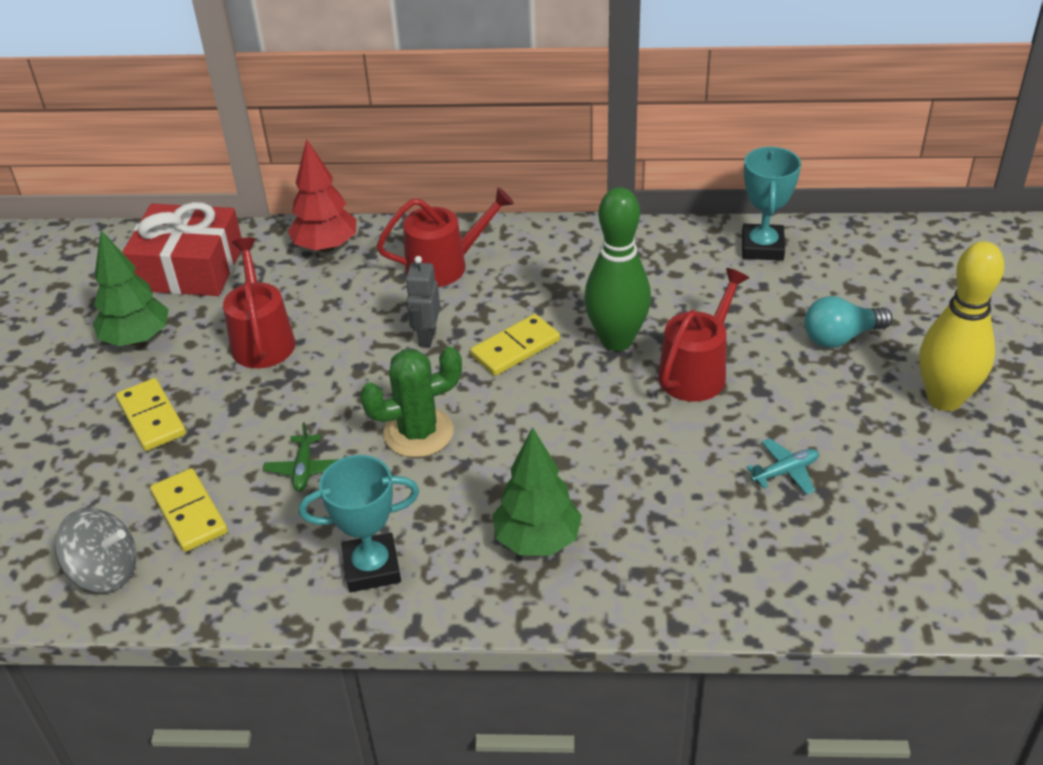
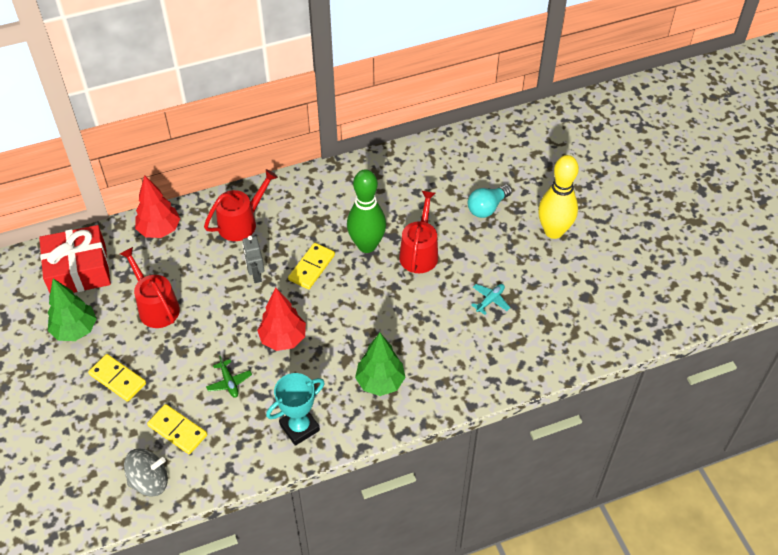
camera: 25 degrees left, 10 degrees up
(418, 432) = (283, 339): green cactus -> red tree
(762, 247) = (422, 158): turquoise trophy -> none

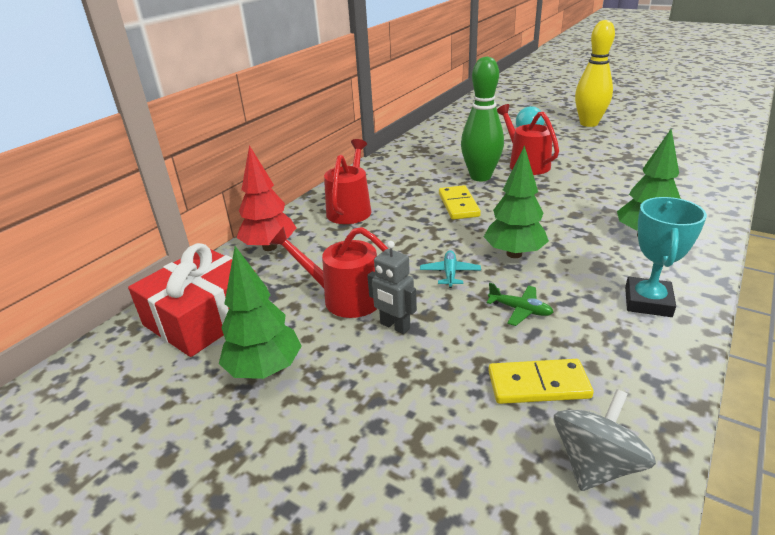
camera: 35 degrees left, 20 degrees down
(117, 379) = (388, 383): yellow domino -> none
(256, 275) = (416, 230): grey robot -> grey robot (394, 326)
(283, 339) = (514, 254): red tree -> green tree
(490, 300) = (620, 162): turquoise plane -> turquoise plane (450, 273)

